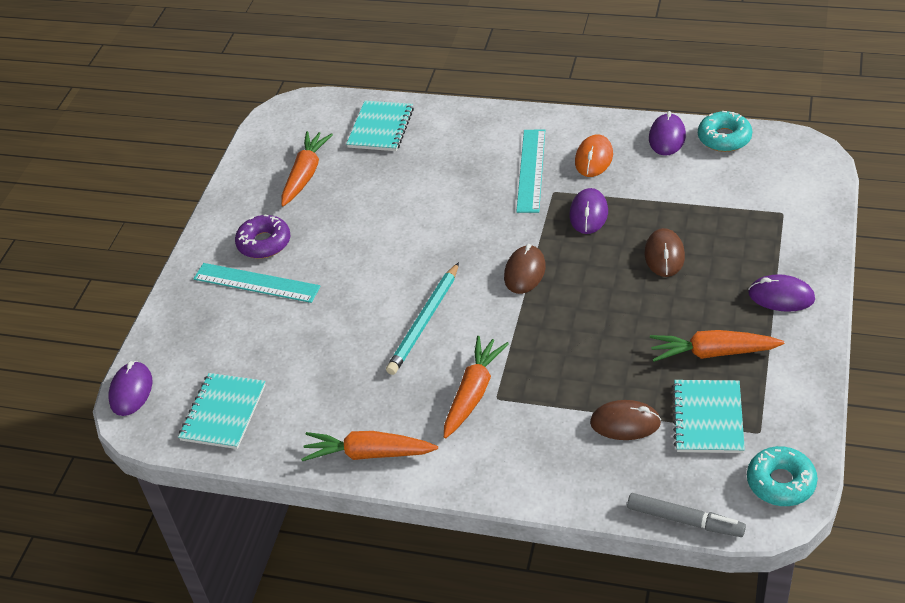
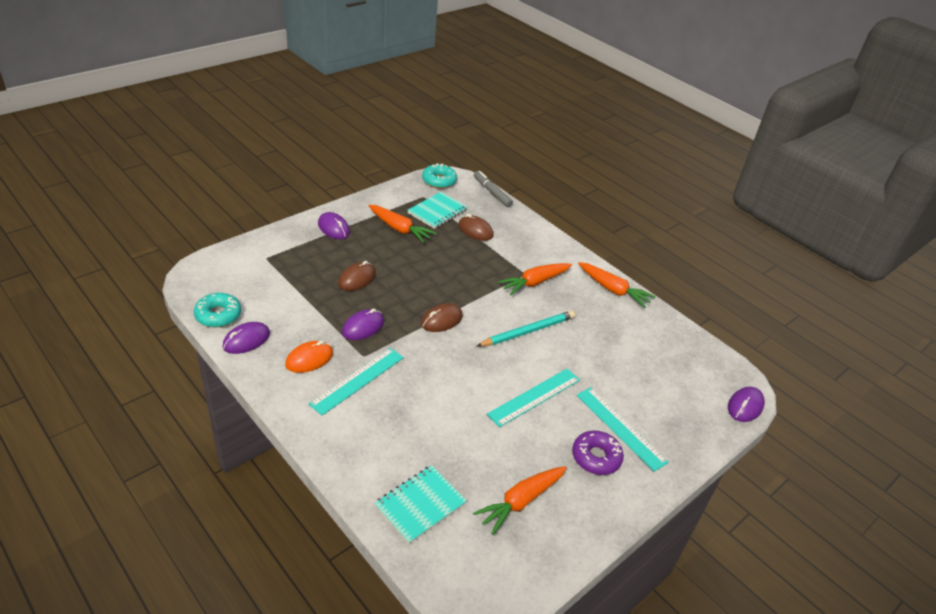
camera: 155 degrees left, 5 degrees down
(223, 412) = (686, 356): turquoise notebook -> none
(360, 258) = (534, 397): none -> turquoise ruler

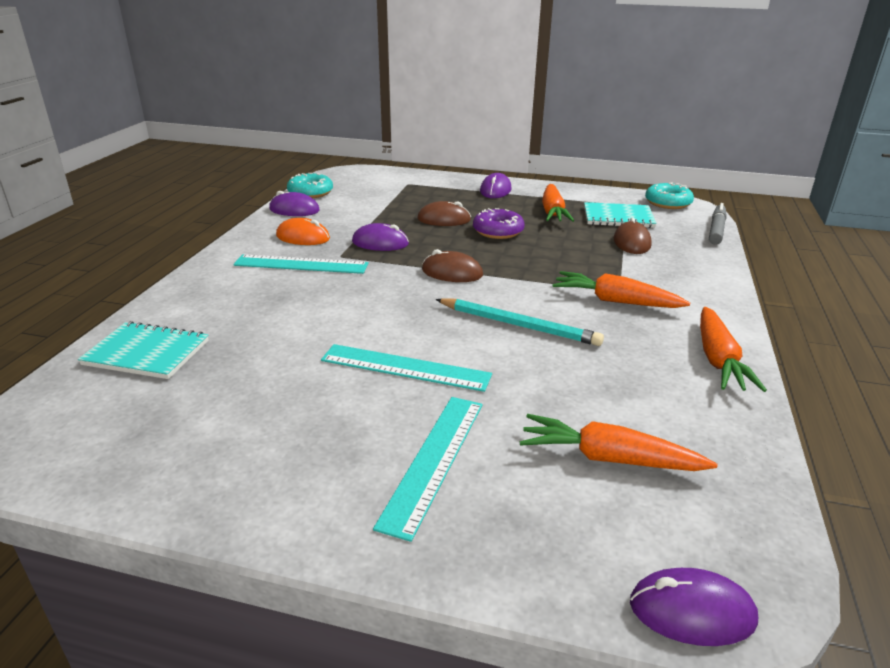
camera: 60 degrees right, 10 degrees down
(521, 501) = (202, 418): orange carrot -> orange carrot (609, 458)
(596, 457) = (345, 456): purple donut -> purple donut (498, 231)

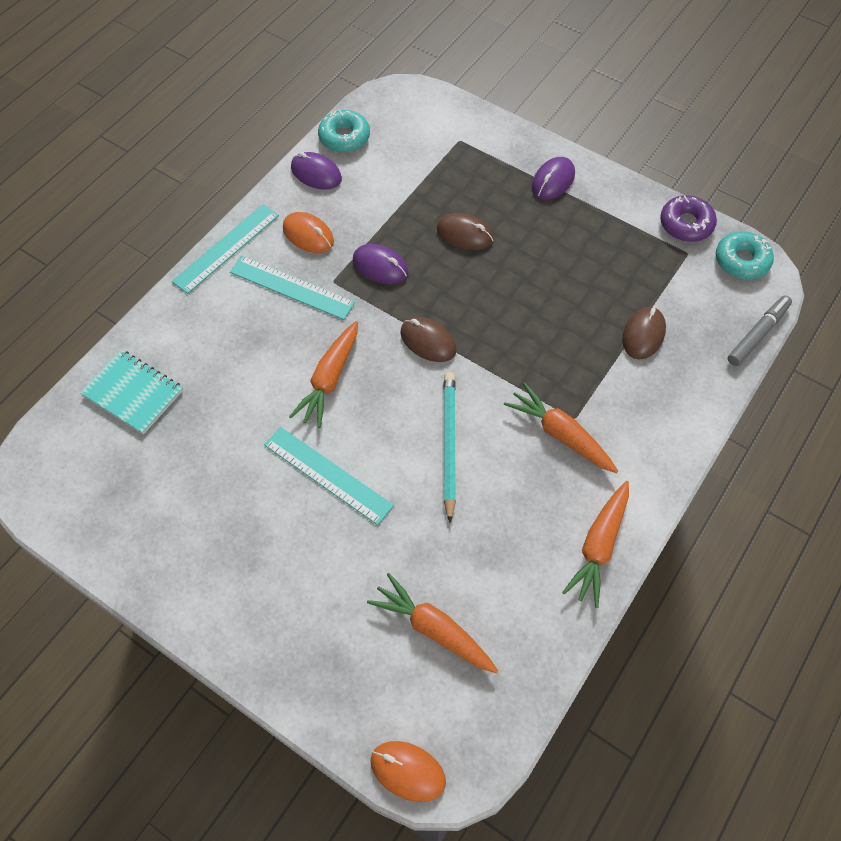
camera: 20 degrees right, 30 degrees up
(434, 460) = (306, 589): turquoise ruler -> turquoise ruler (226, 248)
(498, 231) = (511, 274): purple donut -> purple donut (686, 224)
(518, 325) = (449, 445): turquoise pencil -> turquoise pencil turned 135 degrees counterclockwise
(552, 212) = (593, 247): orange carrot -> orange carrot (329, 379)
(618, 217) = (661, 278): turquoise notebook -> none
(691, 611) = (407, 771): purple mouse -> orange mouse

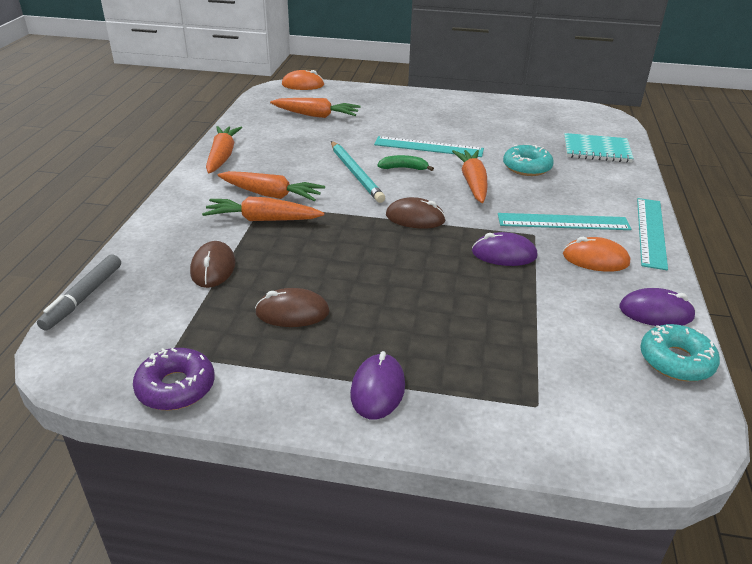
camera: 155 degrees right, 25 degrees down
(387, 436) = (404, 168): none -> green banana
(465, 234) = (445, 301): brown mouse -> brown mouse (292, 312)
(581, 391) = (263, 220): none -> orange carrot
(741, 261) = (96, 364): turquoise donut -> turquoise donut (527, 167)

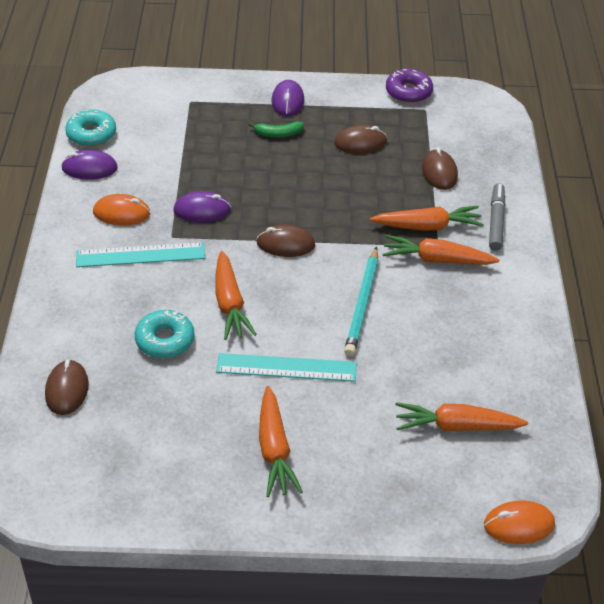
camera: 170 degrees right, 10 degrees up
(83, 297) = (515, 139): grey marker -> grey marker (496, 221)
(222, 156) = (524, 316): orange carrot -> orange carrot (274, 449)
(355, 173) = (362, 304): turquoise pencil -> turquoise pencil turned 135 degrees counterclockwise
(404, 168) = (310, 320): green banana -> green banana (278, 134)
(596, 150) = (67, 390): turquoise notebook -> brown mouse
(651, 232) = (57, 251): turquoise ruler -> none

